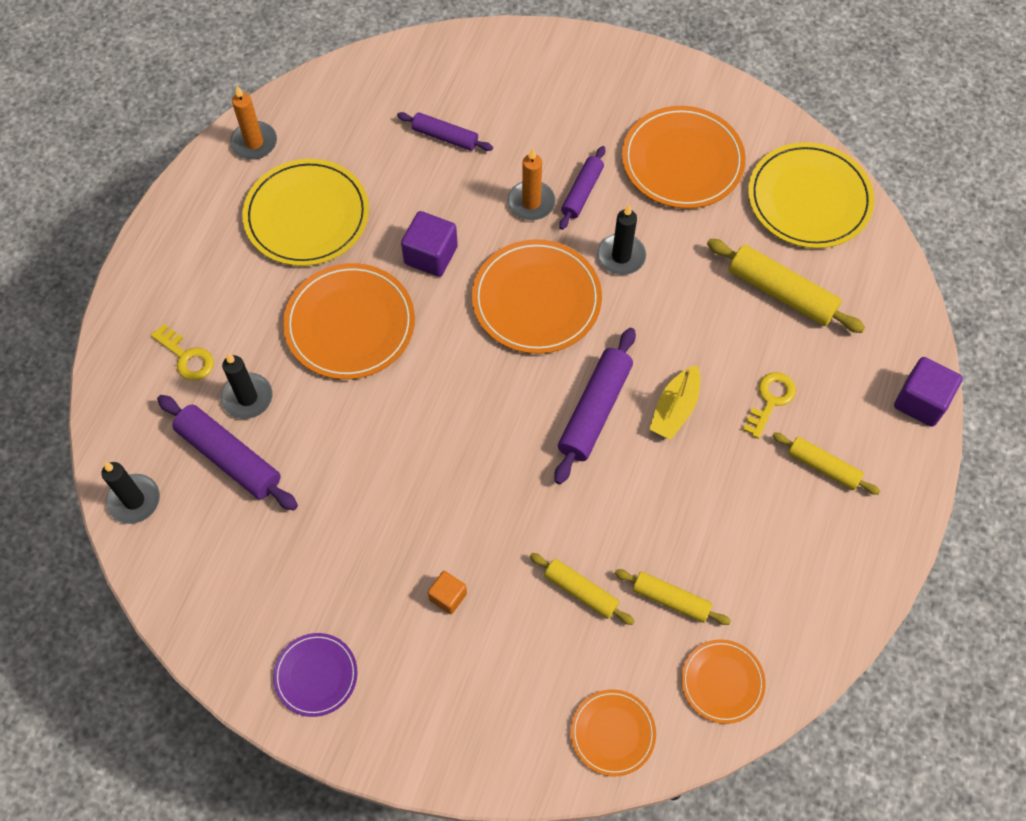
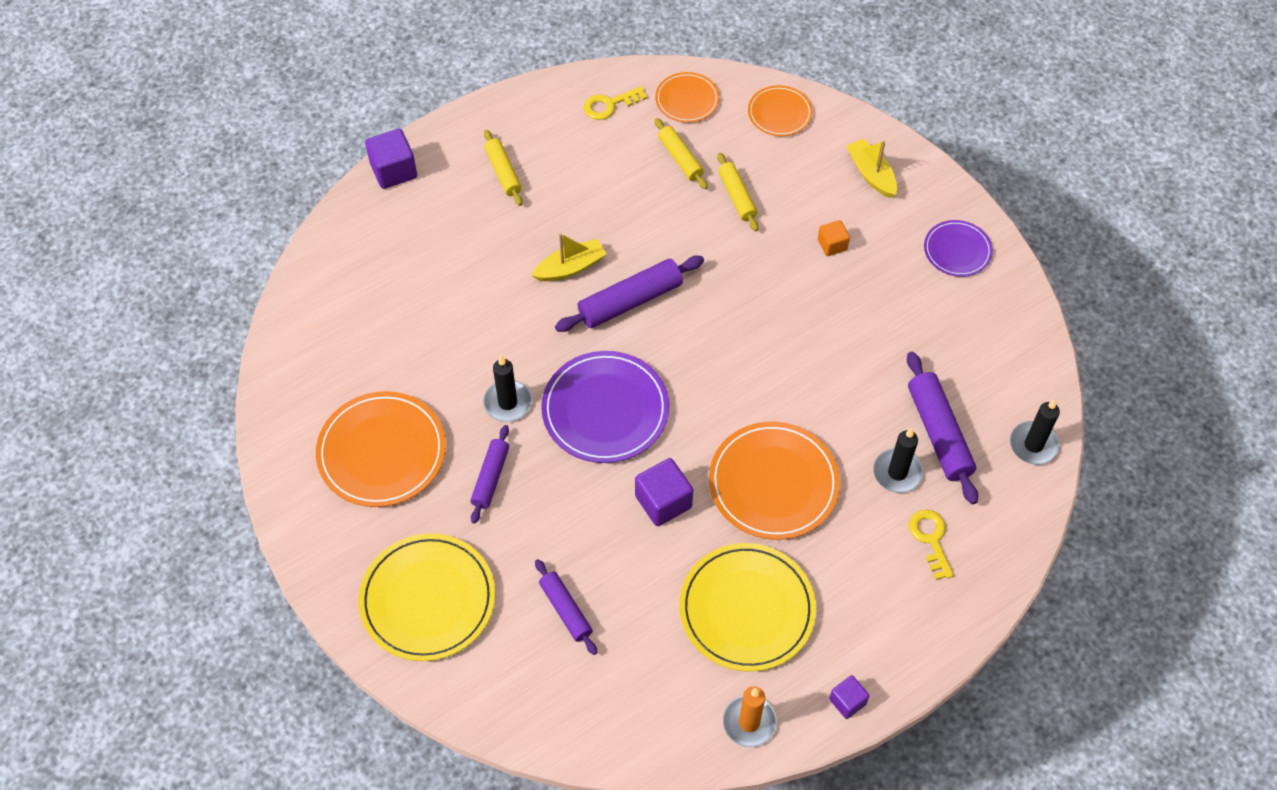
camera: 145 degrees left, 5 degrees down
(187, 197) = (847, 701): none -> purple cube
(462, 716) = (871, 174): none -> yellow boat
(531, 202) = (541, 495): orange candle -> none
(536, 299) = (605, 410): orange plate -> purple plate
(582, 192) = (490, 477): purple rolling pin -> purple rolling pin turned 45 degrees counterclockwise
(770, 400) = (496, 232): yellow key -> yellow key (609, 105)
(781, 293) = (412, 299): yellow rolling pin -> none
(809, 199) = (315, 355): yellow plate -> yellow plate (428, 599)

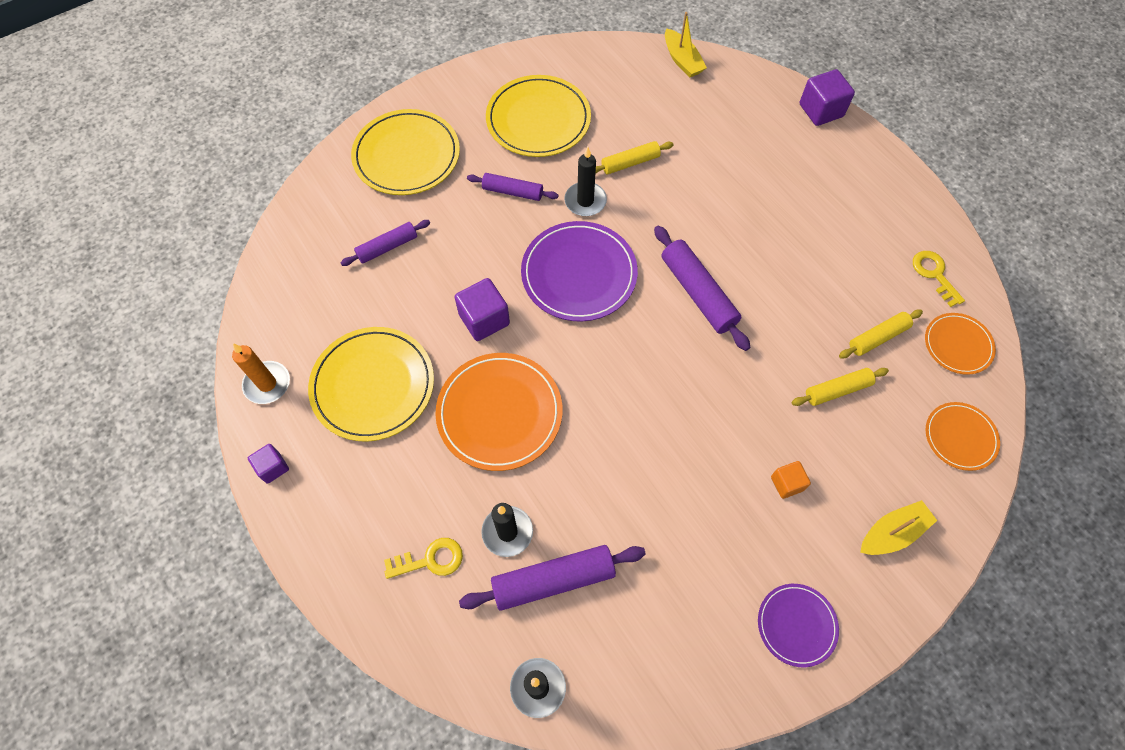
camera: 90 degrees right, 5 degrees up
(382, 452) = (538, 119): orange plate -> yellow plate
(503, 172) = (833, 189): yellow rolling pin -> yellow rolling pin (630, 163)
(570, 267) = (731, 244): yellow boat -> yellow boat (682, 60)

